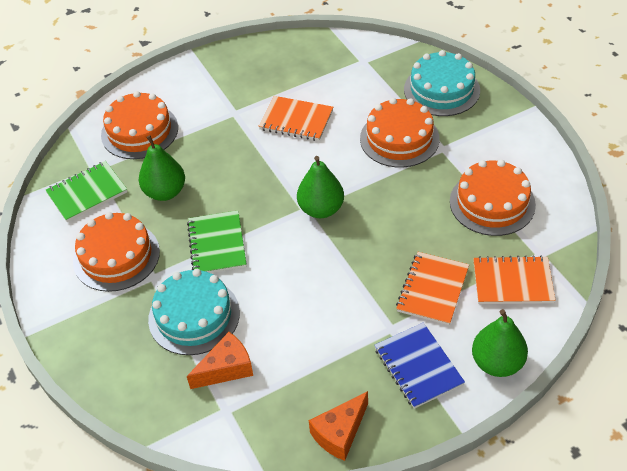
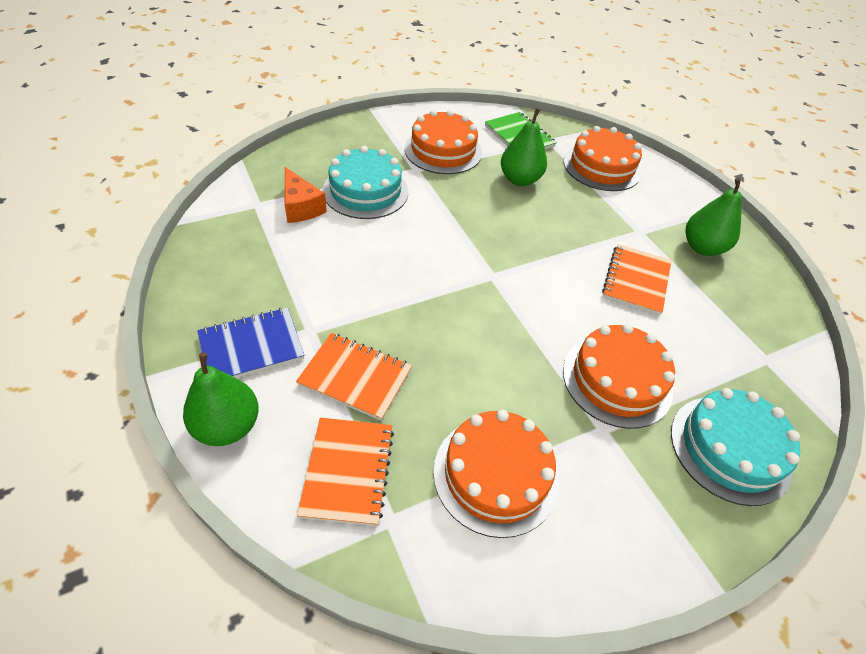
camera: 85 degrees right, 0 degrees up
(217, 244) = (449, 209): green notebook -> none
(321, 209) = (492, 289): green pear -> green pear (702, 247)
(340, 433) = (199, 274): orange cheese -> none

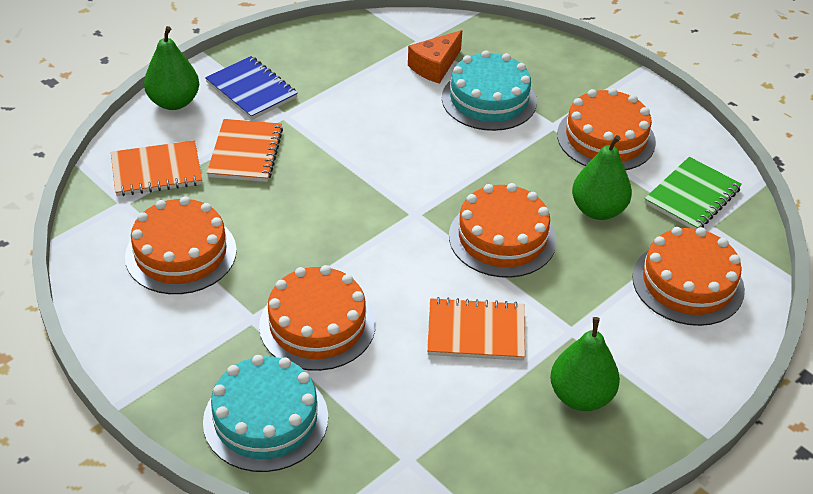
camera: 75 degrees right, 5 degrees down
(536, 235) = (502, 238): none -> orange cake

